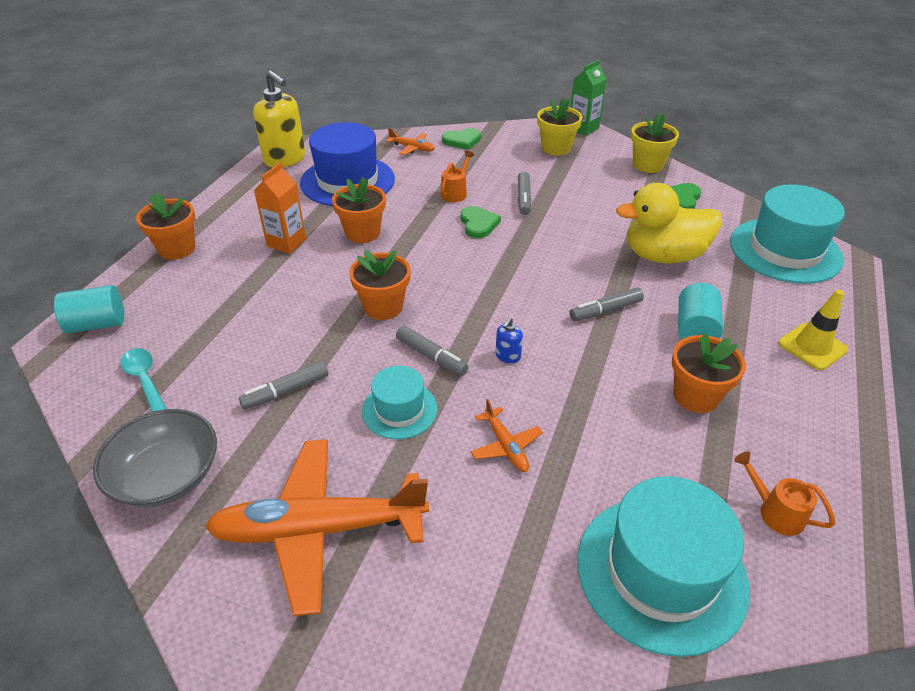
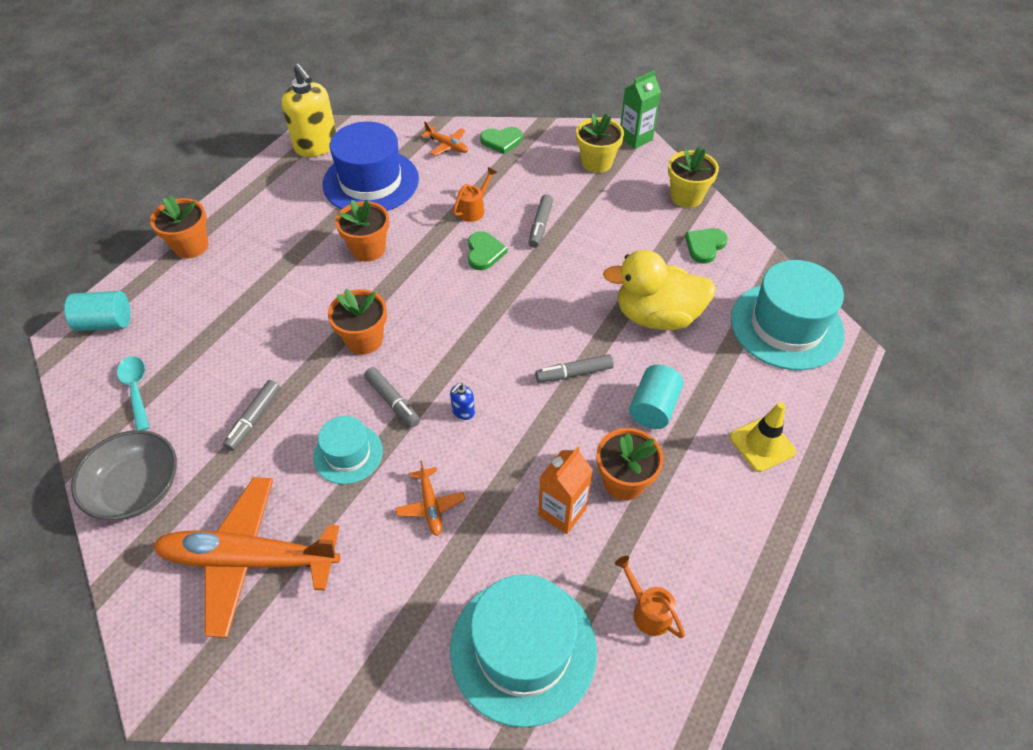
camera: 10 degrees right, 10 degrees up
(286, 243) = (293, 252): orange carton -> orange carton (562, 512)
(286, 391) = (254, 419): grey marker -> grey marker turned 45 degrees counterclockwise

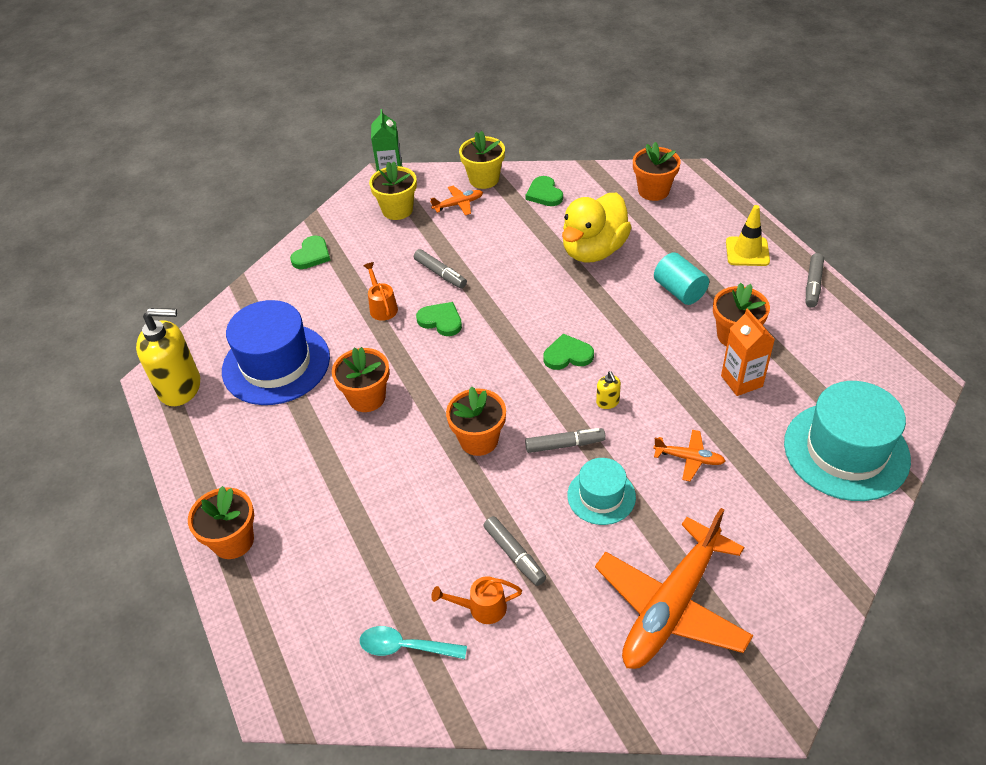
camera: 55 degrees left, 5 degrees down
(106, 323) = (284, 653): turquoise cylinder -> none
(137, 488) = (535, 678): grey bowl -> none
(447, 145) = (280, 292): orange plane -> orange plane (458, 204)
(463, 411) = (607, 402): blue soap dispenser -> yellow soap dispenser
(503, 356) = (567, 355): none -> green heart
(574, 373) = (616, 320): grey marker -> grey marker (813, 285)
(648, 610) = (848, 370): orange watering can -> orange watering can (481, 608)
(786, 326) = (653, 191): turquoise hat -> orange flower pot

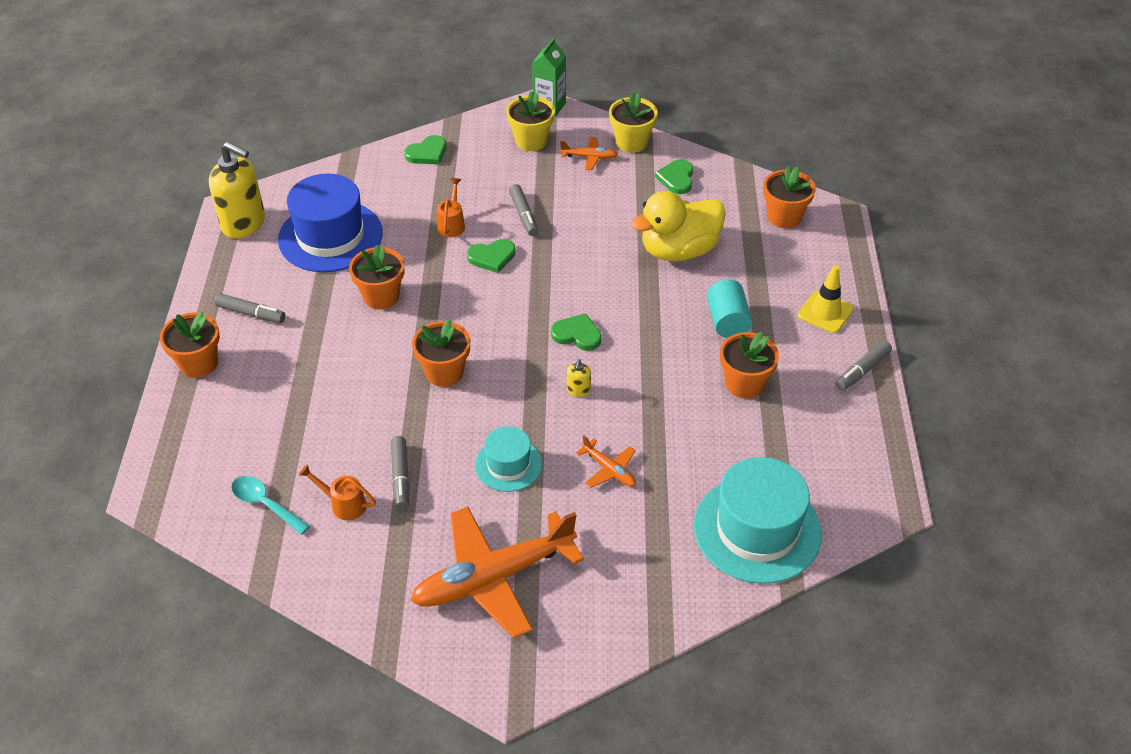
camera: 25 degrees right, 0 degrees up
(441, 321) = (492, 257): green heart -> green heart turned 105 degrees clockwise
(565, 445) = (512, 409): grey marker -> grey marker (251, 313)
(741, 381) = (714, 426): orange carton -> none

